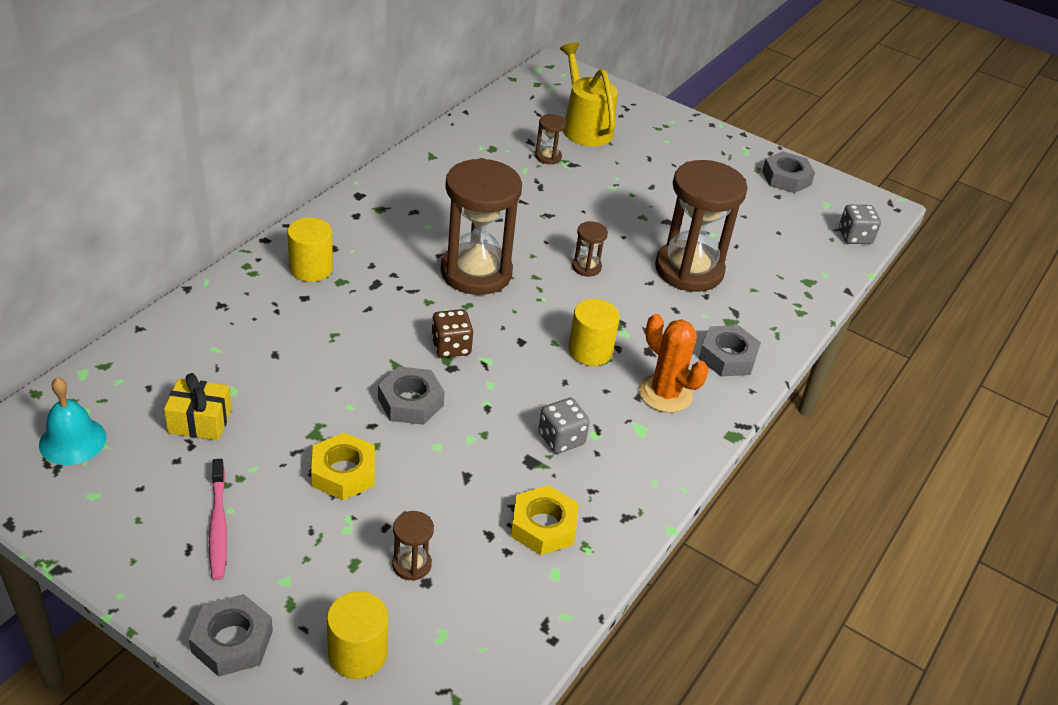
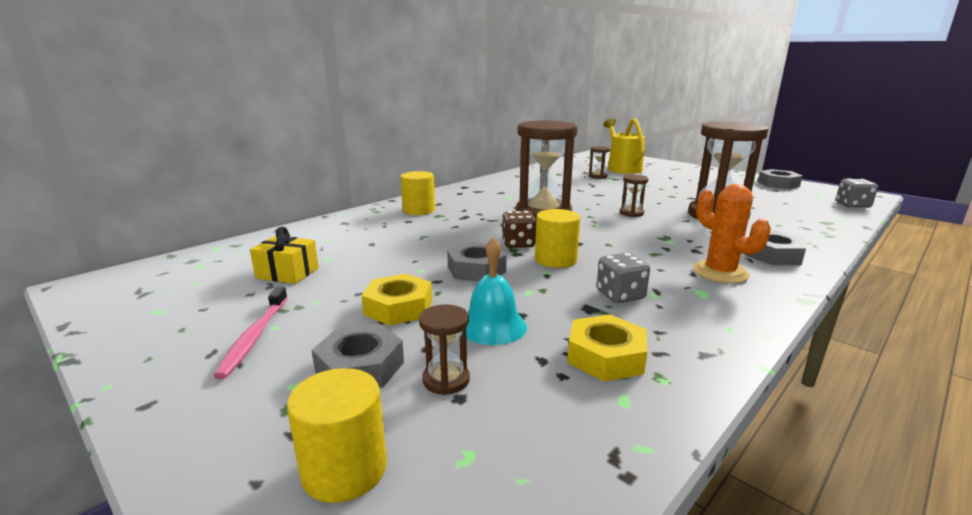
camera: 15 degrees right, 20 degrees down
(72, 441) = (173, 279): turquoise bell -> turquoise bell (492, 326)
(232, 641) = (193, 441): grey nut -> grey nut (360, 367)
(590, 351) = (641, 249): yellow cylinder -> yellow cylinder (555, 260)

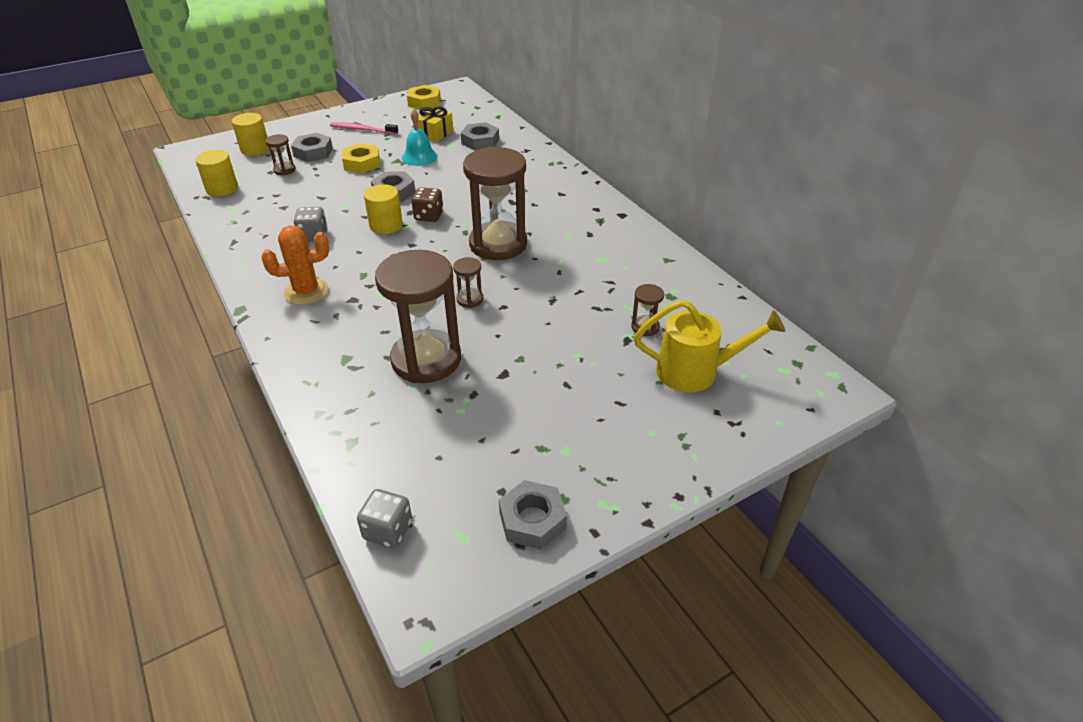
camera: 105 degrees right, 20 degrees up
(419, 210) = (543, 182): yellow cylinder -> yellow cylinder (222, 188)
(492, 326) = (317, 187): turquoise bell -> turquoise bell (419, 157)
(605, 356) = (261, 212): yellow nut -> yellow nut (424, 102)
(773, 255) = (310, 339): grey nut -> grey nut (480, 141)

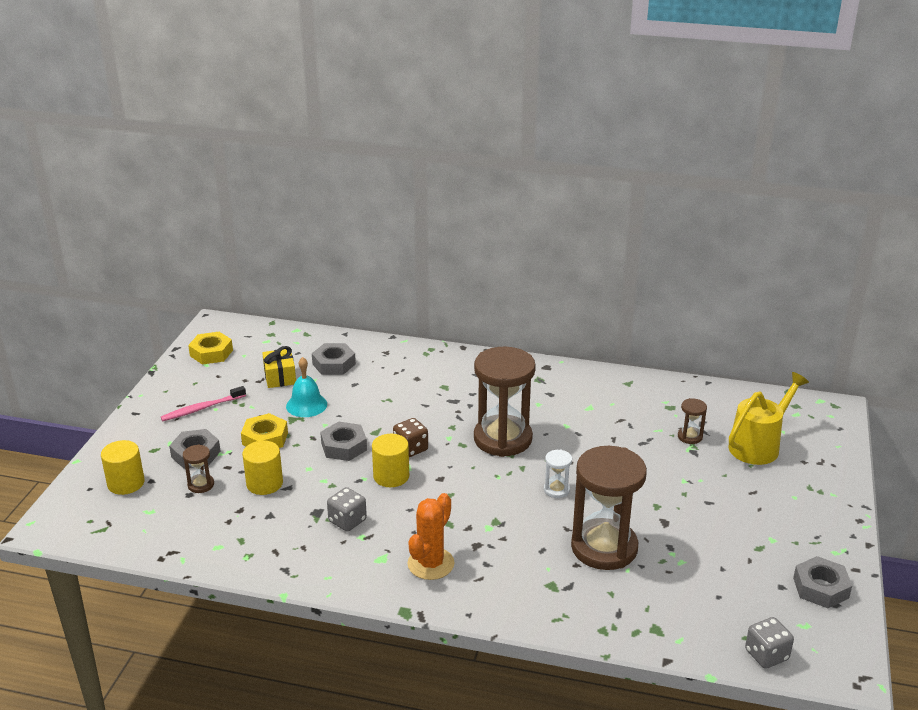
camera: 45 degrees left, 10 degrees down
(222, 188) = (172, 536): yellow cylinder -> yellow cylinder (264, 483)
(470, 299) = (556, 490): brown hourglass -> white hourglass

